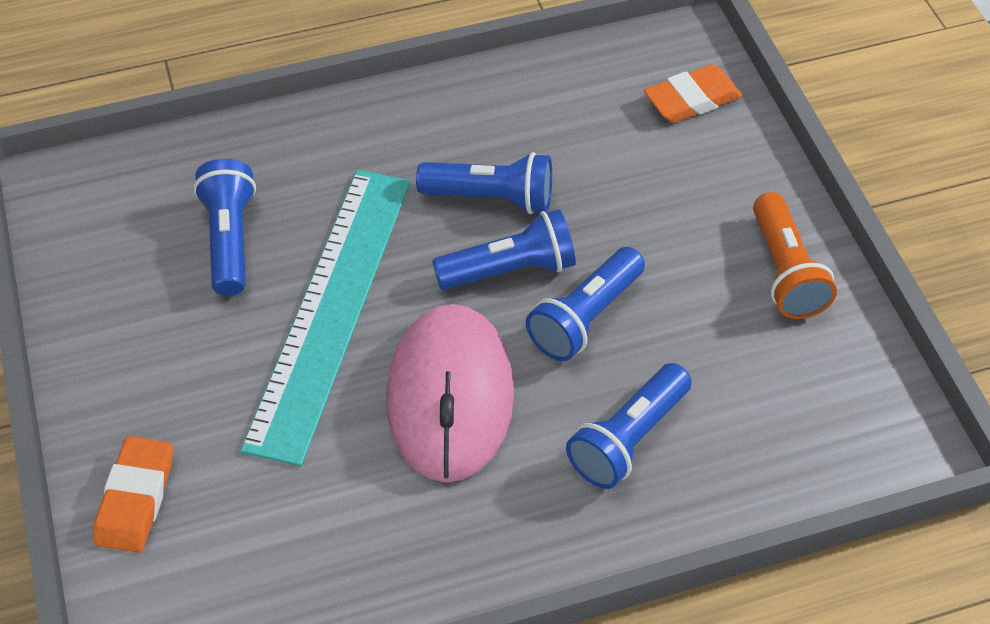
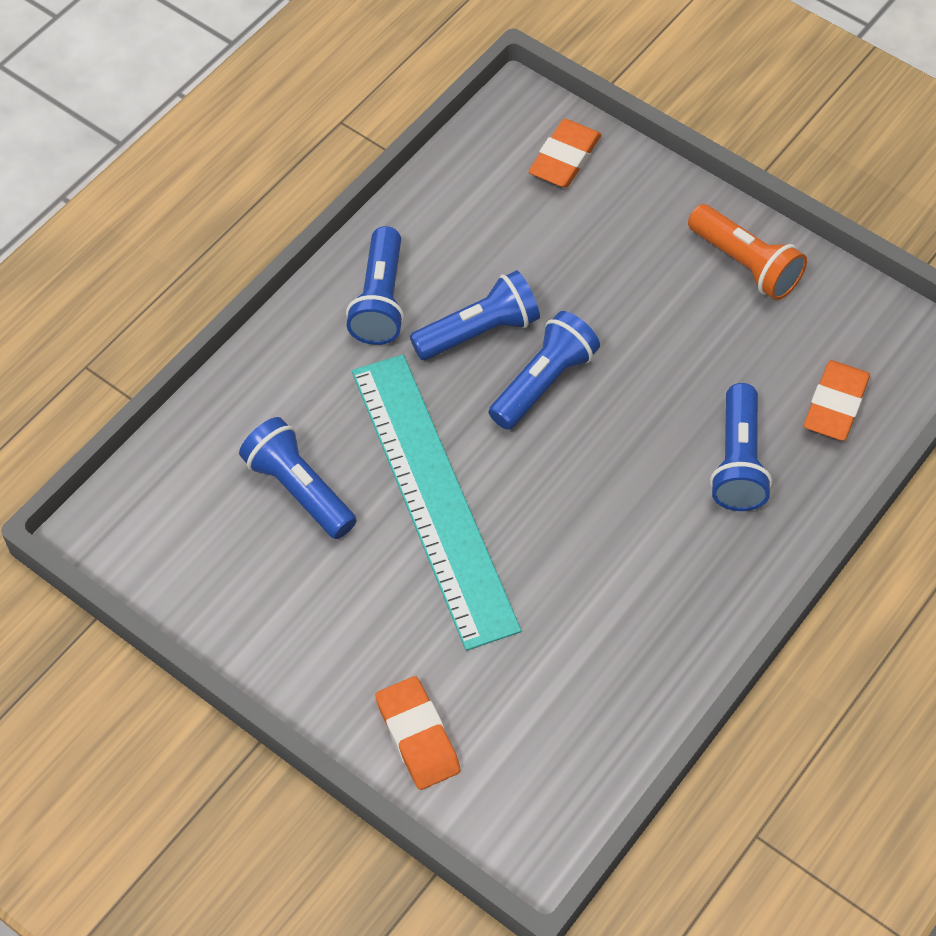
camera: 35 degrees left, 5 degrees up
(450, 396) = (584, 509): pink mouse -> none
(585, 317) = (631, 387): blue flashlight -> blue flashlight (380, 300)
(768, 443) = (835, 405): none -> orange eraser

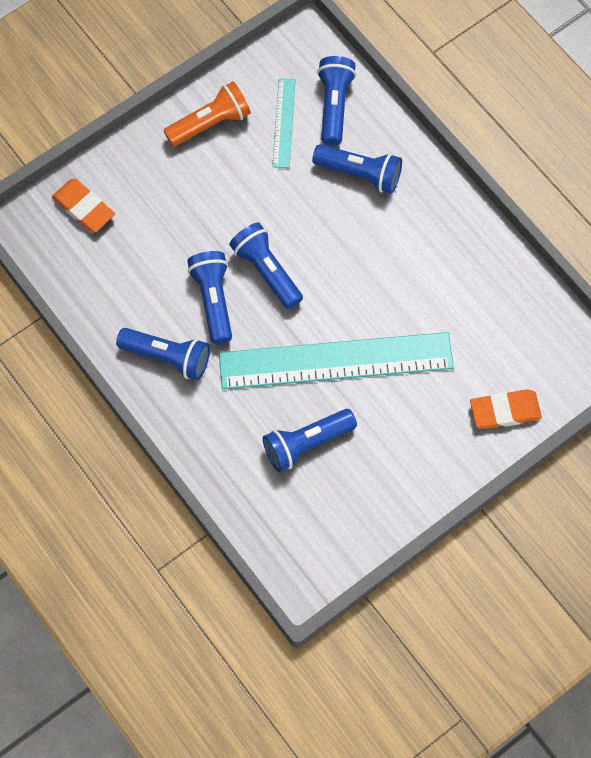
camera: 75 degrees left, 10 degrees up
(782, 349) = (284, 123): none -> turquoise ruler
(835, 405) = (334, 106): orange eraser -> blue flashlight

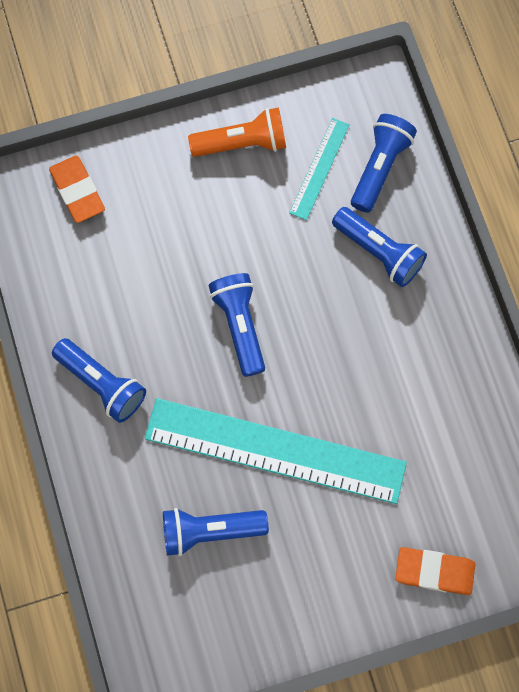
camera: 20 degrees right, 5 degrees up
(213, 300) = (172, 338): blue flashlight -> none

